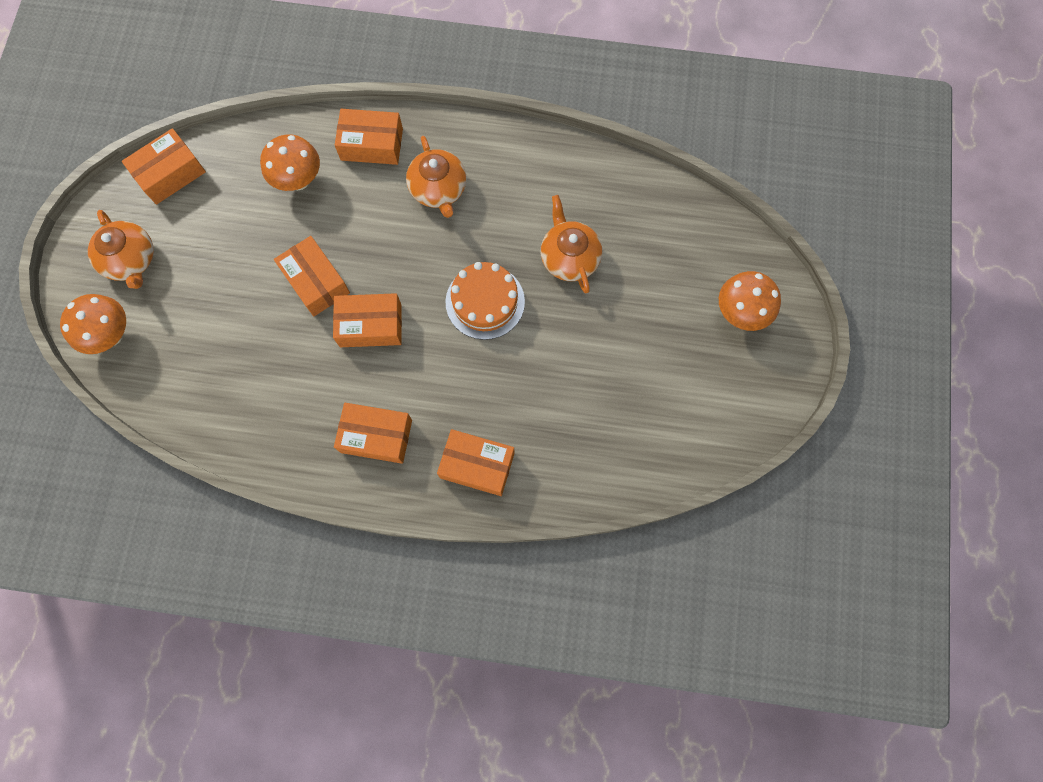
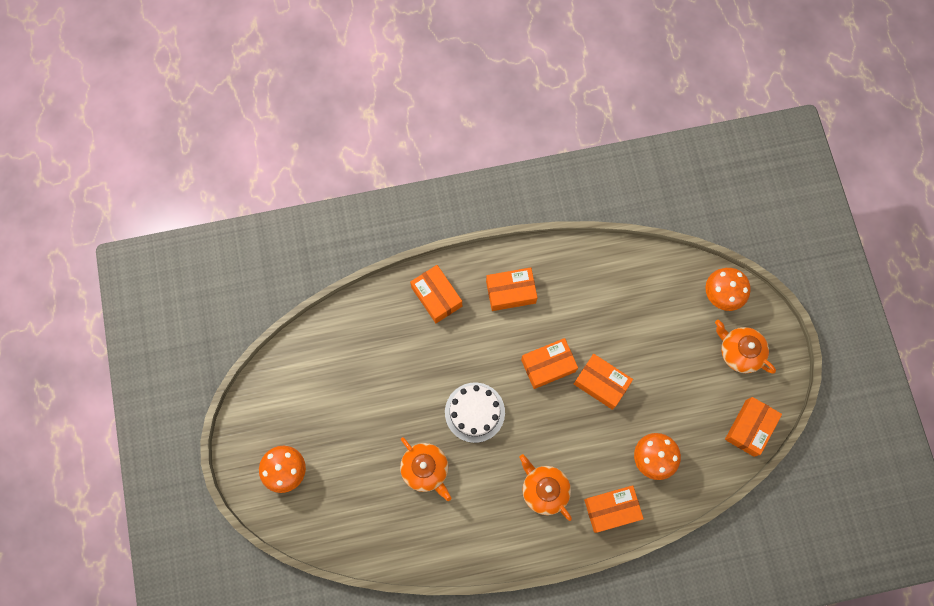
camera: 160 degrees right, 0 degrees up
(477, 465) = (436, 297): orange box -> orange box turned 60 degrees clockwise
(485, 302) = (474, 412): orange cake -> white cake

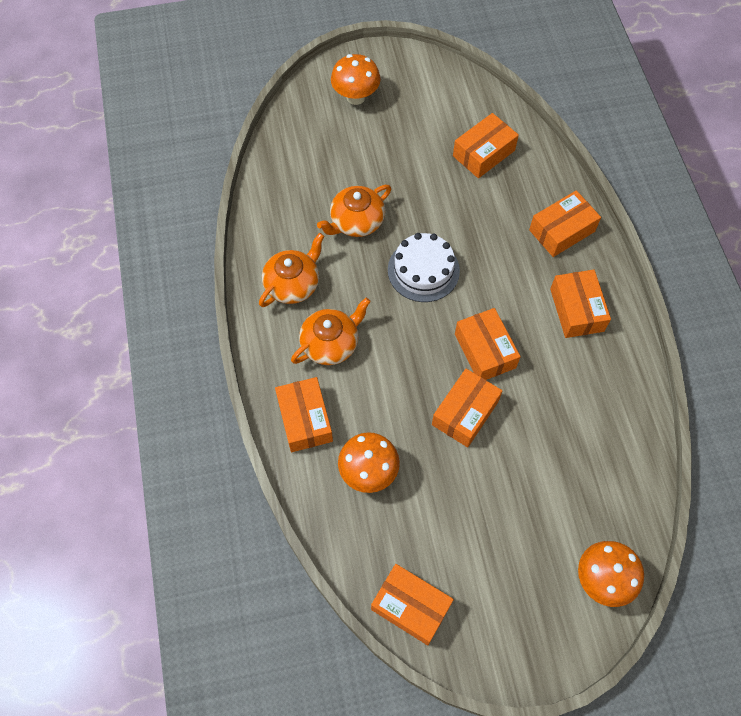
camera: 90 degrees right, 10 degrees down
(355, 356) = (483, 153): none -> orange box
(739, 352) = (520, 600): orange teapot -> orange teapot (293, 284)

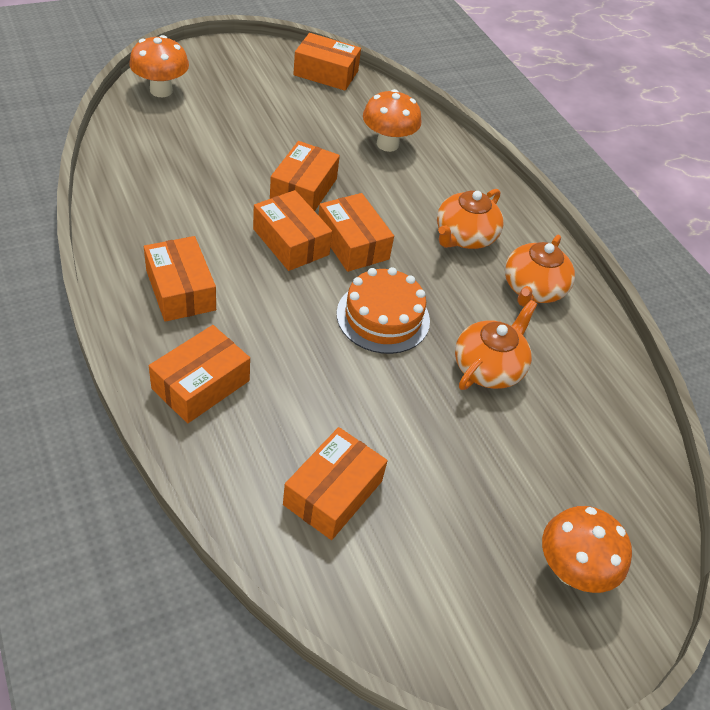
camera: 160 degrees right, 15 degrees down
(305, 419) = (463, 176): orange box -> orange box (352, 243)
(423, 270) = (383, 317): white cake -> orange cake

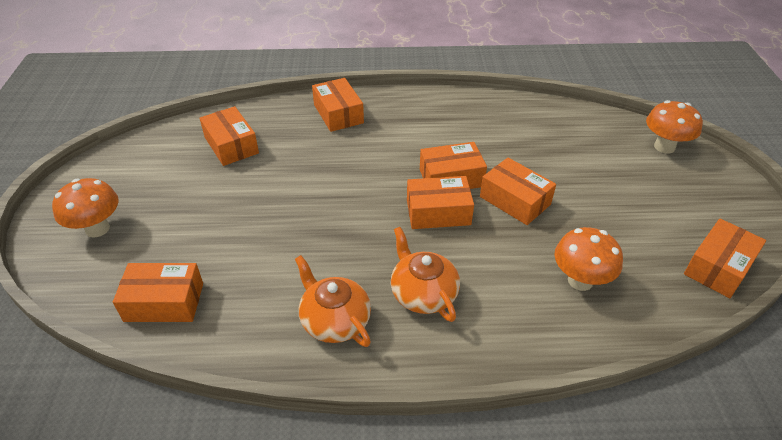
camera: 120 degrees right, 5 degrees down
(180, 290) = (420, 119): orange box -> orange box (164, 302)
(383, 317) = (351, 206): orange cake -> none
(488, 367) = (270, 250): orange teapot -> none

